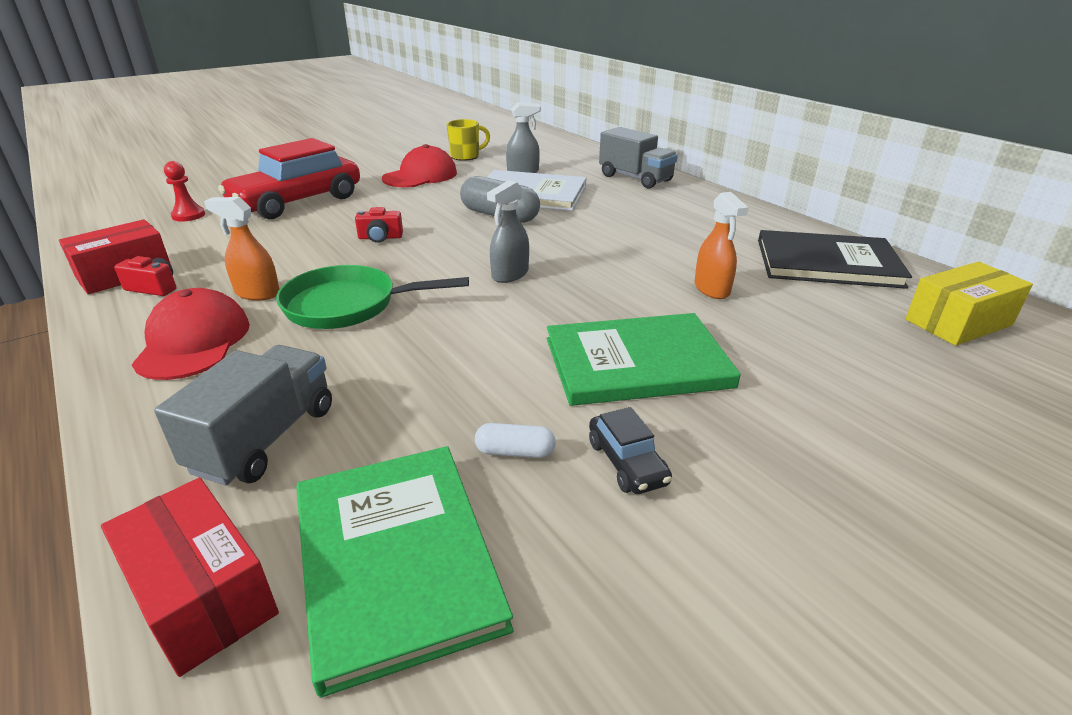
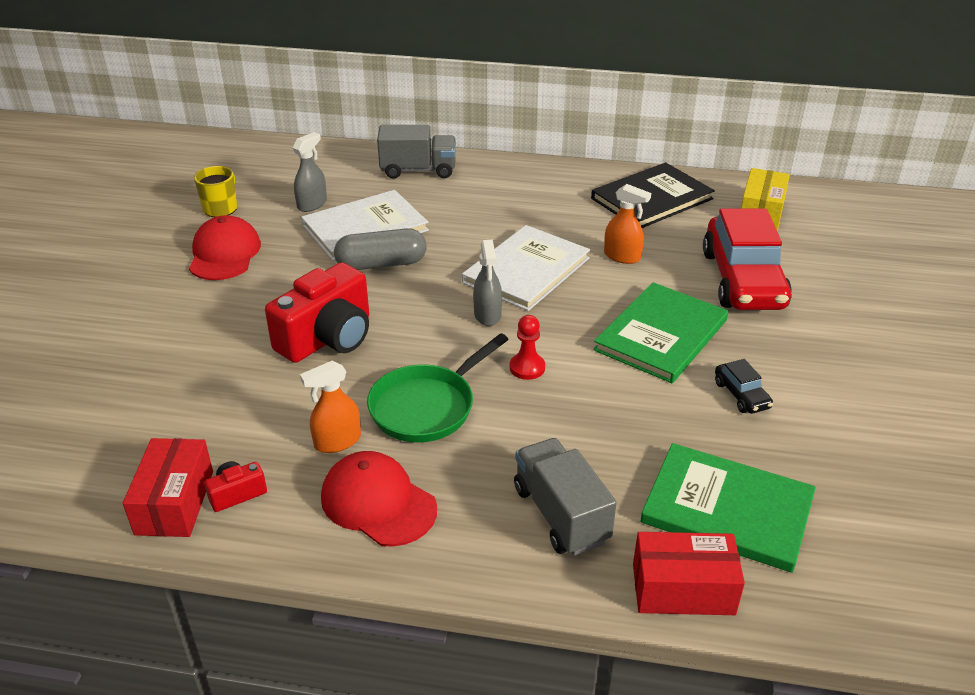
camera: 45 degrees left, 5 degrees up
(188, 215) = (81, 419): red pawn -> red pawn (527, 368)
(297, 202) = (165, 344): red car -> red car (743, 280)
(380, 238) = (328, 338): red camera -> red camera, size x2.24
(515, 452) = (689, 426): white capsule -> none
(600, 262) = (526, 270): none -> white book
(627, 463) = (741, 395): black car -> black car turned 45 degrees clockwise

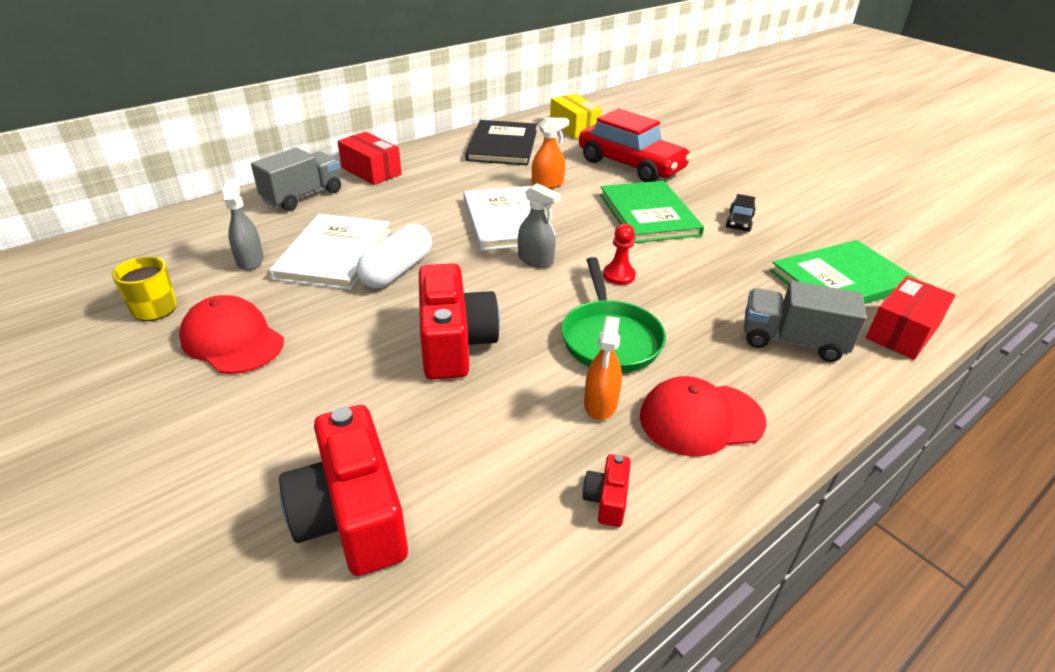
camera: 50 degrees left, 0 degrees up
(122, 394) = (352, 515): none -> red camera
(175, 502) = (575, 552): red box -> red box (371, 171)
(381, 264) = (397, 270): grey capsule -> white capsule
(741, 395) = (739, 221): black car -> black car turned 90 degrees clockwise

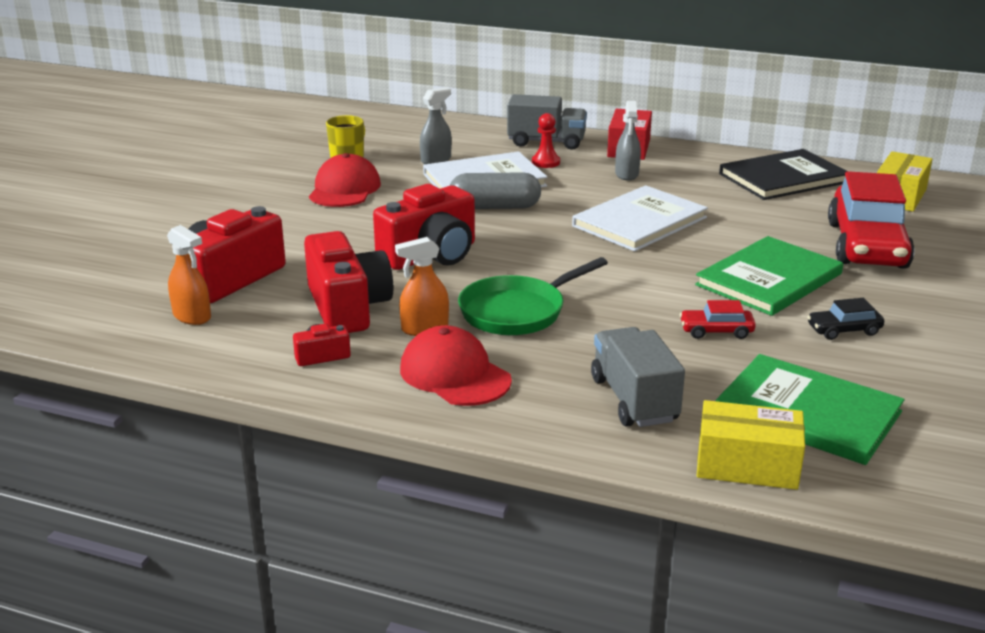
camera: 60 degrees right, 10 degrees down
(397, 270) = (495, 207): white capsule -> grey capsule
(514, 440) = (348, 307): none -> red camera
(536, 260) = (592, 251): grey spray bottle -> grey spray bottle (626, 174)
(547, 184) = (741, 219): orange spray bottle -> orange spray bottle (192, 316)
(618, 275) = (624, 292): red pawn -> red pawn (545, 162)
(709, 265) = (716, 331): none -> red car
(902, 332) = (747, 465): red box -> yellow box

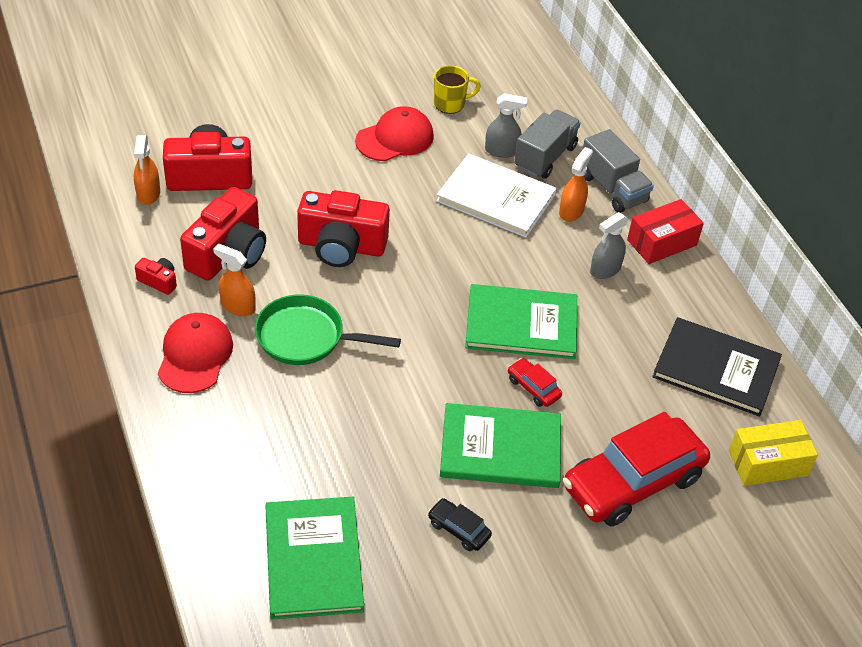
camera: 45 degrees right, 20 degrees up
(495, 207) = (455, 231): grey capsule -> none
(545, 162) = (571, 211): red pawn -> orange spray bottle
(633, 400) = (245, 459): grey truck -> grey truck (545, 157)
(639, 222) = (521, 324): white book -> green book
(716, 331) = (383, 456): red car -> red car (533, 388)
(747, 465) = (216, 556): yellow box -> none

